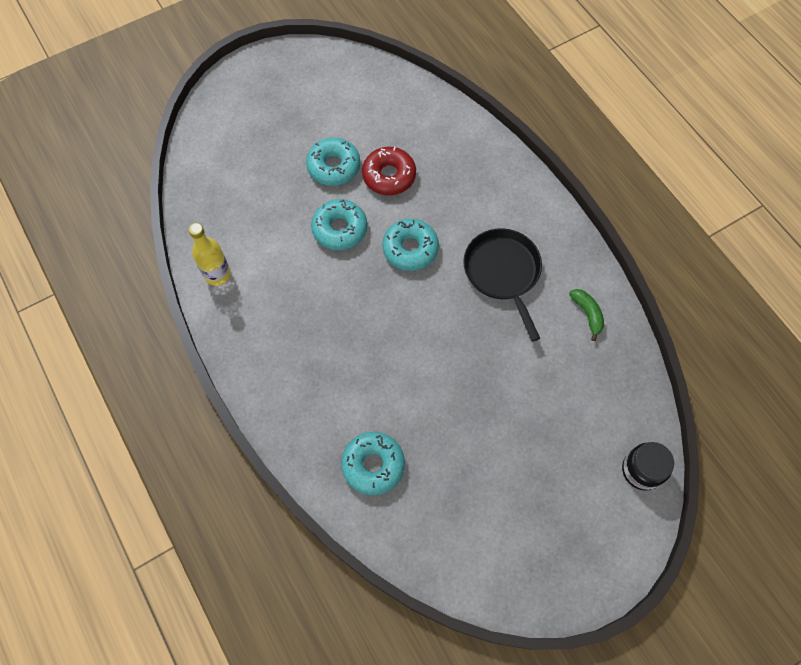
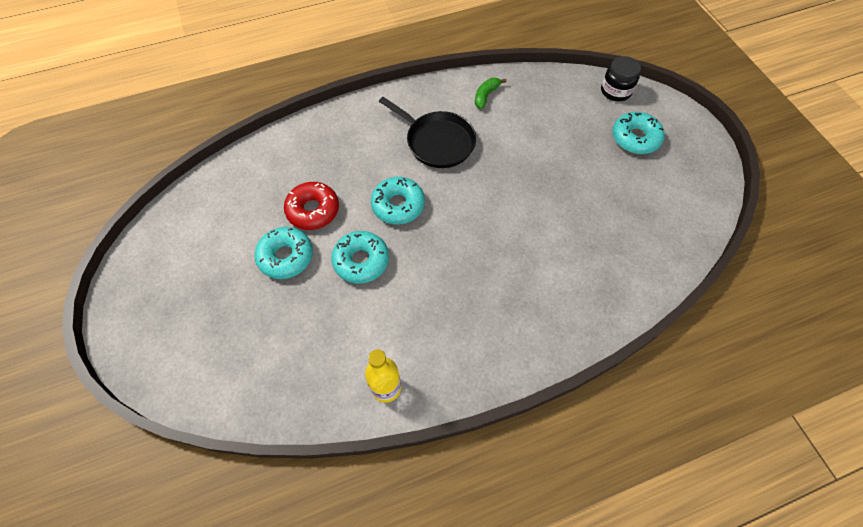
camera: 80 degrees left, 5 degrees down
(373, 465) = (608, 266): turquoise donut -> turquoise donut (635, 138)
(503, 272) = (437, 142): black pan -> black pan turned 135 degrees counterclockwise
(587, 314) = (486, 96): green banana -> green banana turned 45 degrees counterclockwise

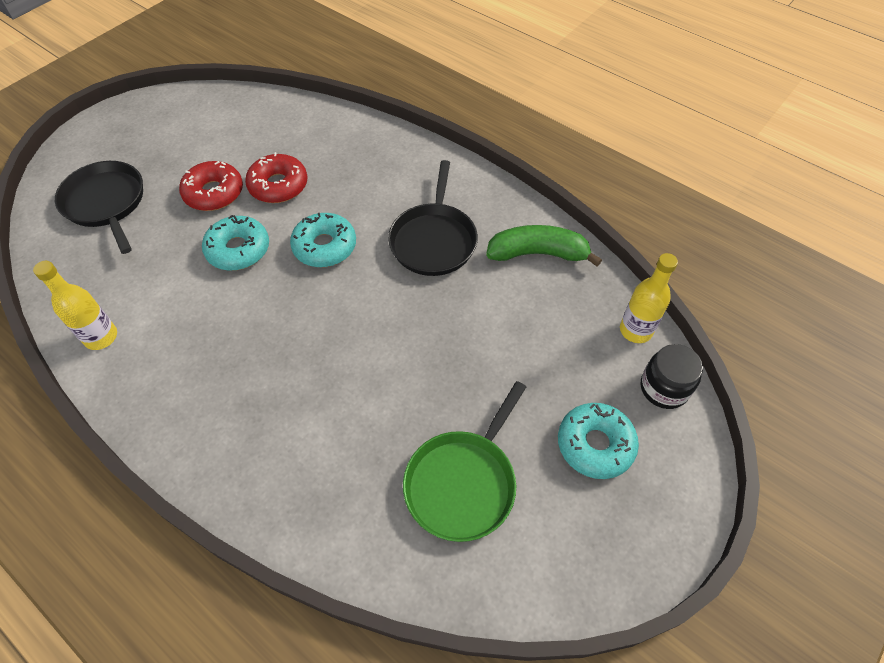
camera: 60 degrees right, 5 degrees down
(232, 343) = (106, 203): none -> black pan
(286, 257) = (214, 193): turquoise donut -> red donut
(486, 96) = (538, 253): green banana -> green banana, size x1.74
(571, 82) = (635, 330): none -> yellow bottle
(629, 210) = (463, 483): none -> green pan

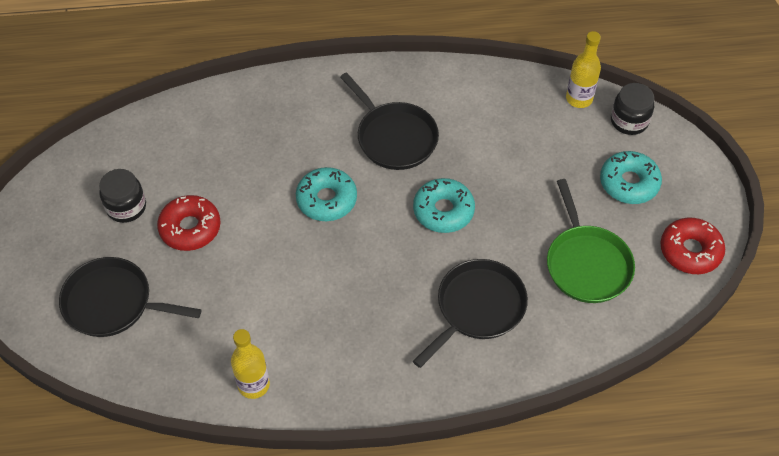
camera: 45 degrees left, 0 degrees up
(197, 149) = (126, 207): none -> black jar
(238, 250) = (268, 251): turquoise donut -> turquoise donut (443, 211)
(278, 185) = (233, 185): red donut -> red donut (690, 251)
(323, 432) = (477, 307): none -> black pan
(538, 253) = (470, 94): green banana -> none

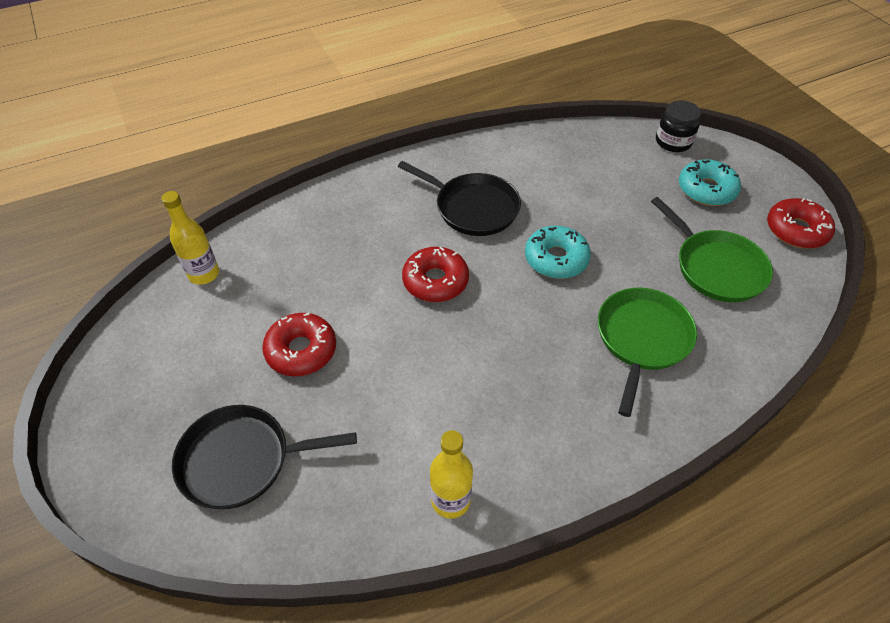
camera: 20 degrees left, 5 degrees down
(126, 207) = (218, 350): black jar -> none
(326, 200) = (435, 281): turquoise donut -> red donut
(477, 307) = (642, 339): black pan -> green pan
(579, 99) = (620, 135): yellow bottle -> yellow bottle (204, 274)

